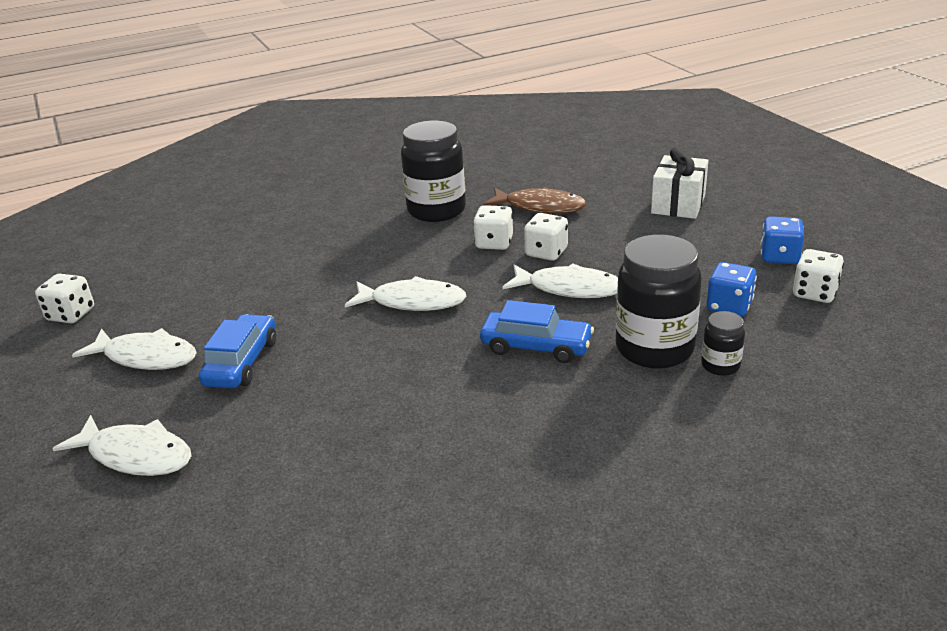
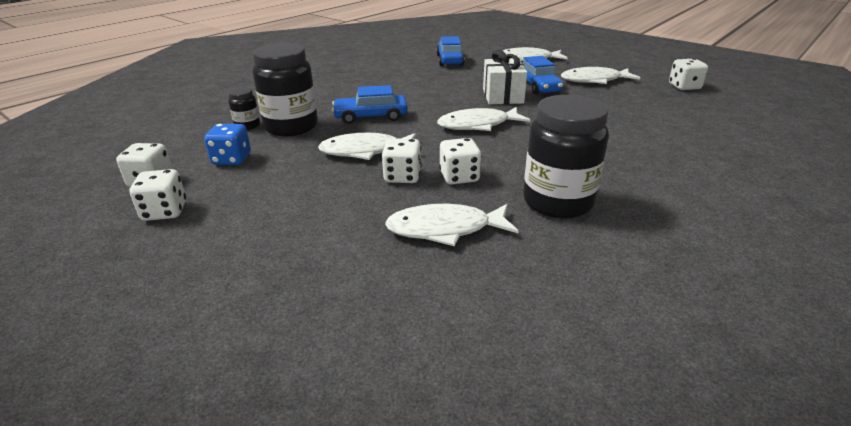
camera: 155 degrees right, 0 degrees up
(275, 500) = (450, 60): none -> blue car
(540, 207) = (445, 229): brown fish -> white fish
(678, 204) = (268, 267): white gift -> white gift (503, 96)
(779, 257) = (165, 211): blue dice -> white dice

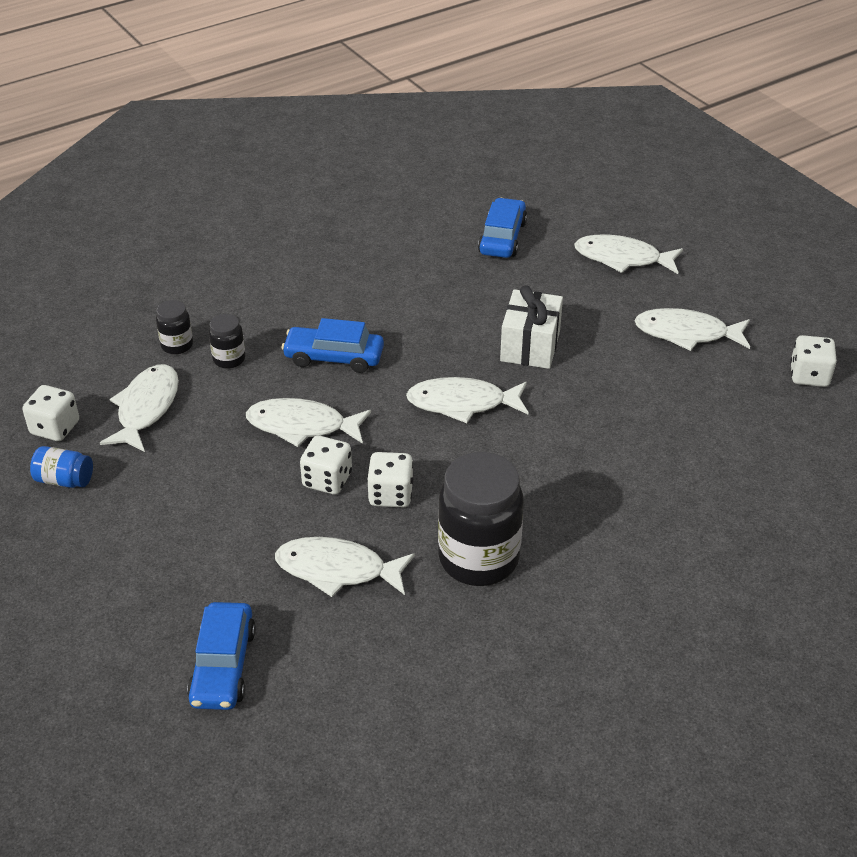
camera: 15 degrees right, 10 degrees up
(165, 211) = (64, 480): white dice -> blue jar
(232, 159) = (146, 408): blue dice -> white fish
(291, 127) = (229, 359): black jar -> black jar, size x0.48
(538, 86) = (594, 332): blue car -> blue car (223, 666)

